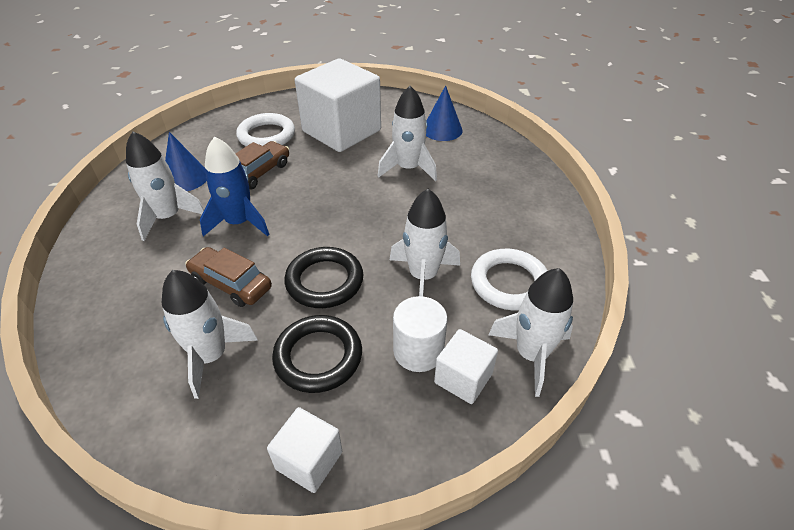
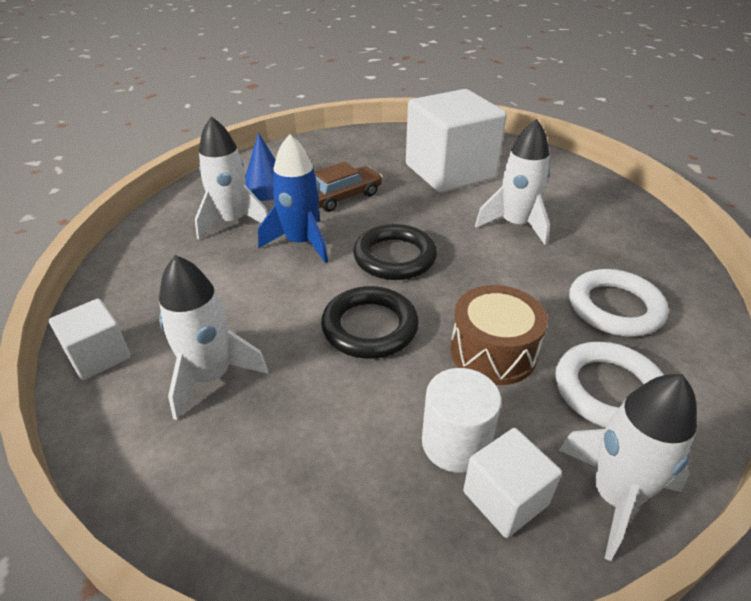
camera: 20 degrees right, 5 degrees down
(231, 284) = (266, 304): brown car -> none
(266, 135) = (366, 162): white ring -> white ring (615, 308)
(309, 460) = (267, 539): white cube -> white cube (99, 356)
(318, 357) = (328, 413): black ring -> black ring (394, 257)
(423, 276) = (493, 352): white rocket -> brown drum
(442, 129) = (572, 191): blue cone -> none

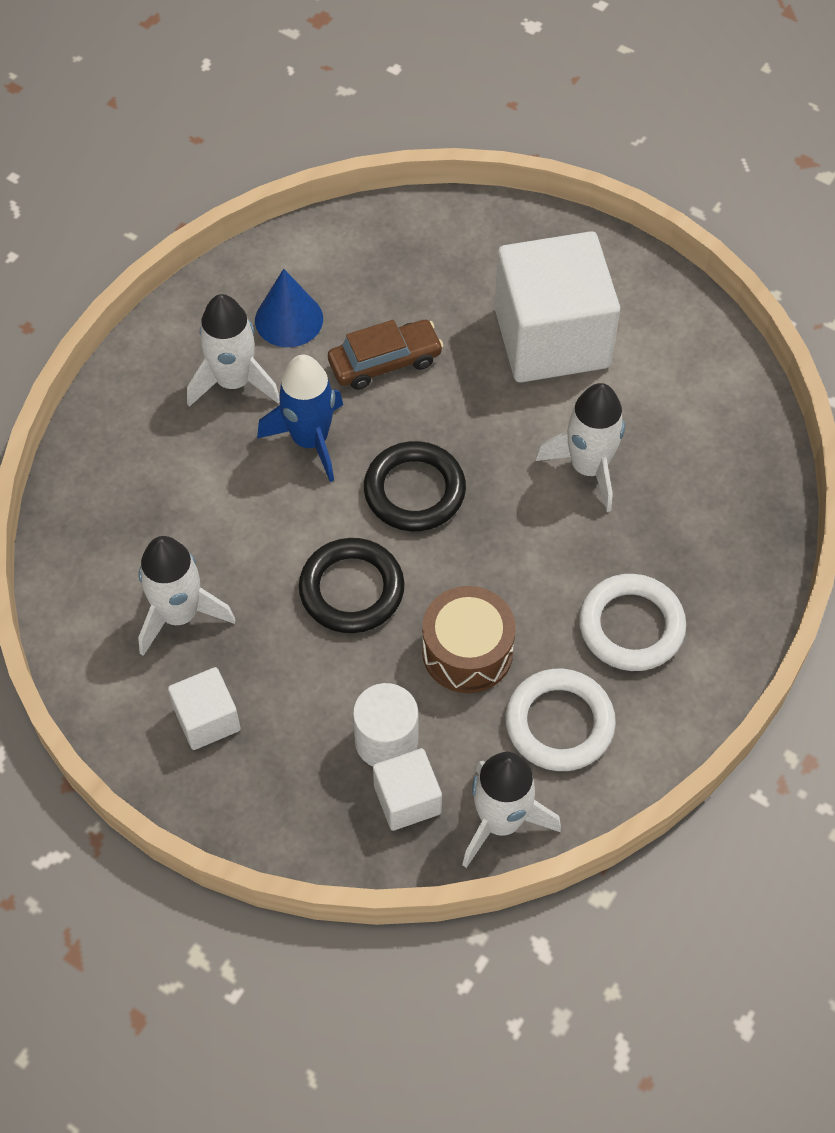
camera: 15 degrees right, 20 degrees up
(99, 356) = (73, 562): white cube -> white cube (207, 719)

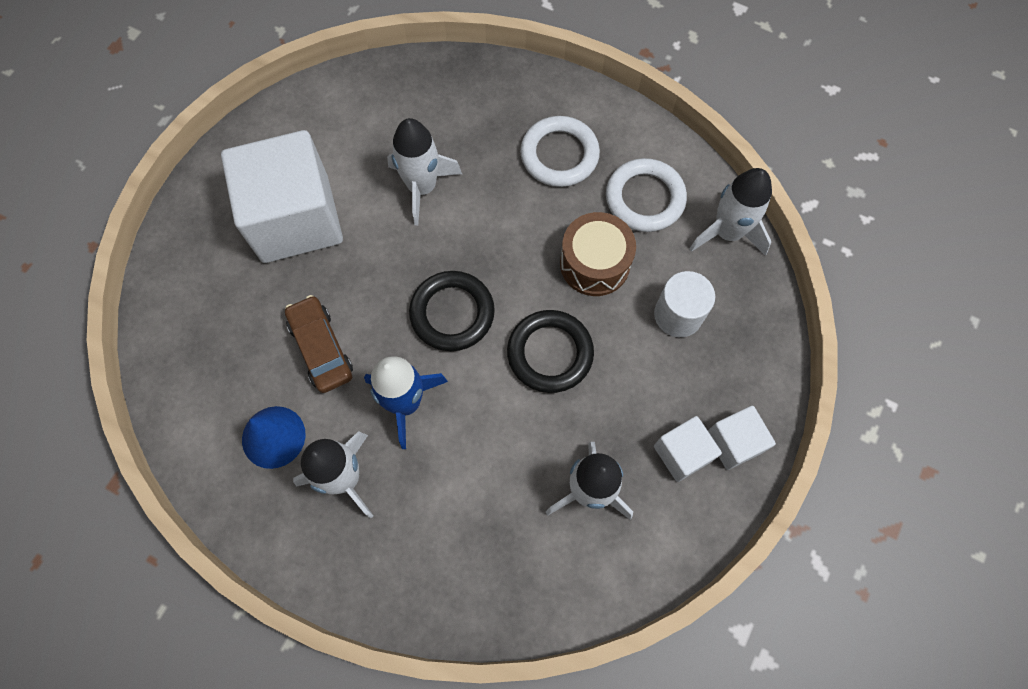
camera: 95 degrees left, 10 degrees up
(407, 799) = (722, 296): white cube -> white cube (733, 442)

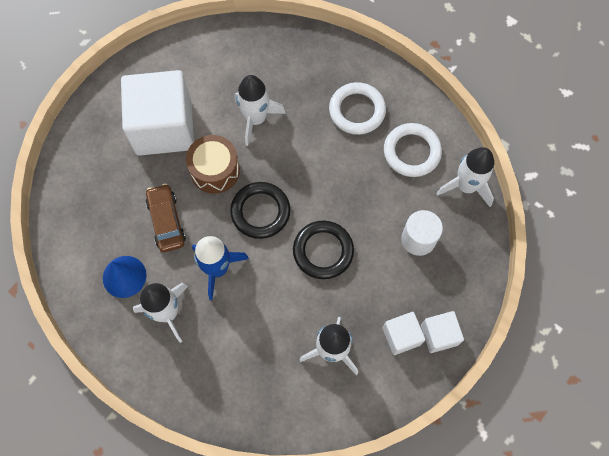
camera: 10 degrees right, 0 degrees up
(594, 263) = (367, 193): brown drum -> brown drum (215, 170)

